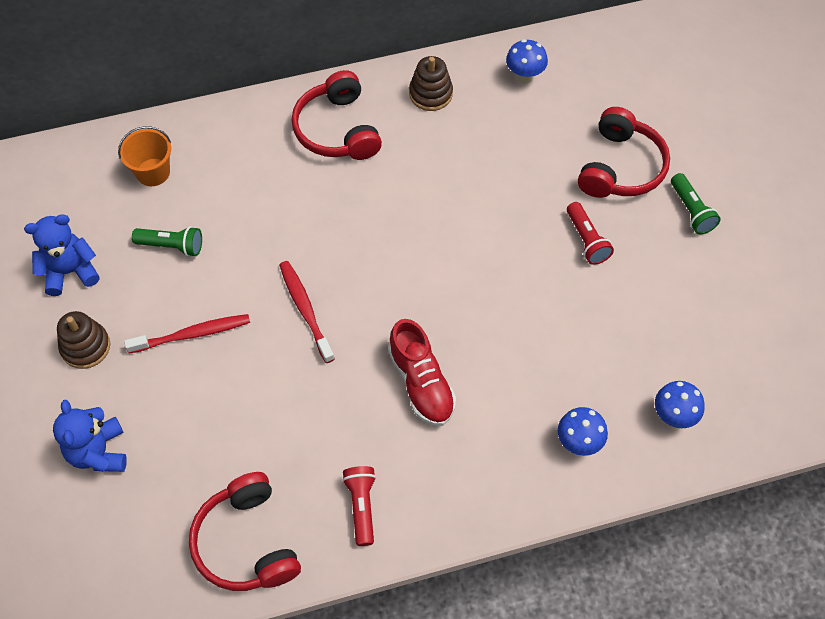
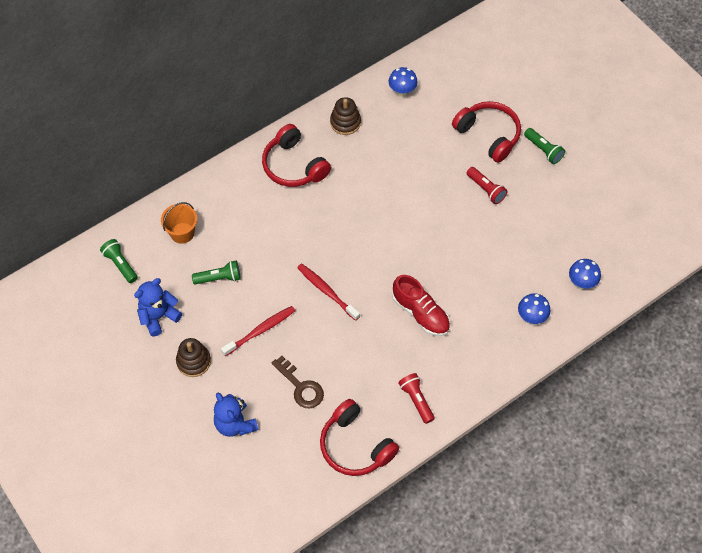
camera: 20 degrees left, 0 degrees up
(56, 188) = (120, 264): none -> green flashlight
(210, 431) = (301, 387): none -> brown key
(621, 167) = (488, 135): red headphones -> red headphones turned 45 degrees counterclockwise

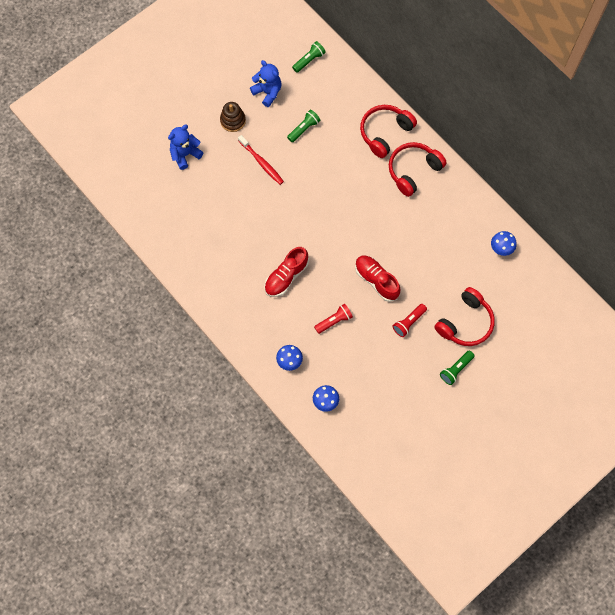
camera: 85 degrees right, 10 degrees up
(182, 233) = (341, 98): orange bucket -> none
(219, 278) = (304, 129): green flashlight -> green flashlight turned 120 degrees counterclockwise
(301, 387) = (217, 195): brown key -> none
(326, 291) = (299, 206): red toothbrush -> none
(345, 122) = (462, 206): brown stacking toy -> none
(355, 446) = (172, 237): red headphones -> red headphones (385, 133)
(416, 400) = (211, 277): red flashlight -> red flashlight (334, 321)
(432, 217) = (376, 280): none -> red shoe

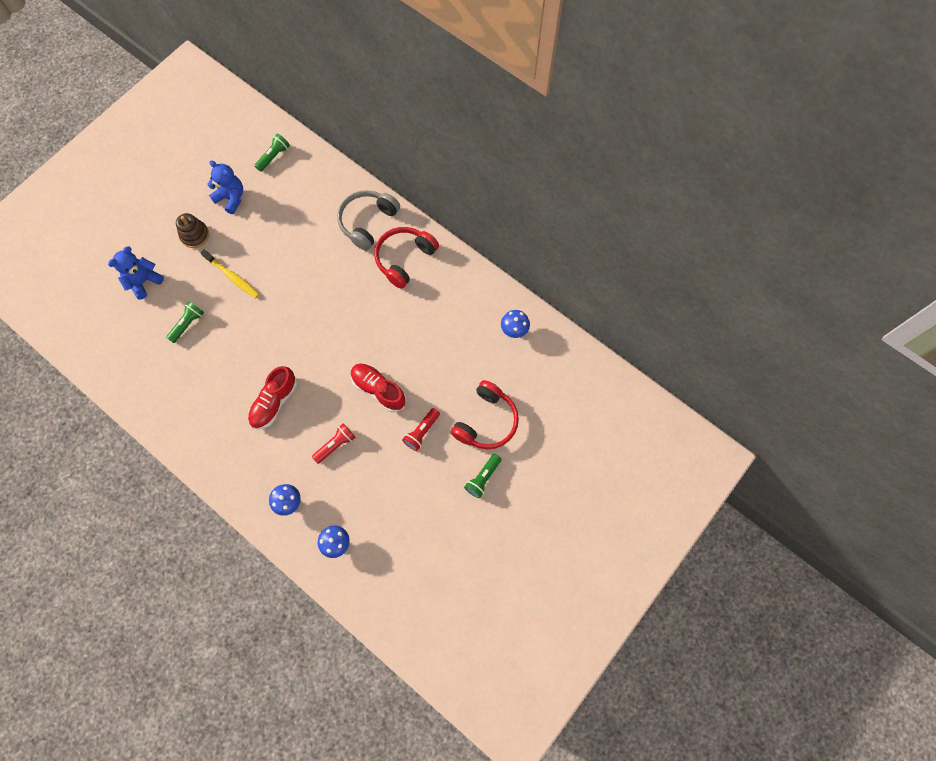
camera: 10 degrees left, 0 degrees up
(261, 162) = (232, 277): red toothbrush -> yellow toothbrush
(304, 129) = (276, 232): green flashlight -> green flashlight (188, 324)
(385, 133) = (367, 222): red headphones -> grey headphones

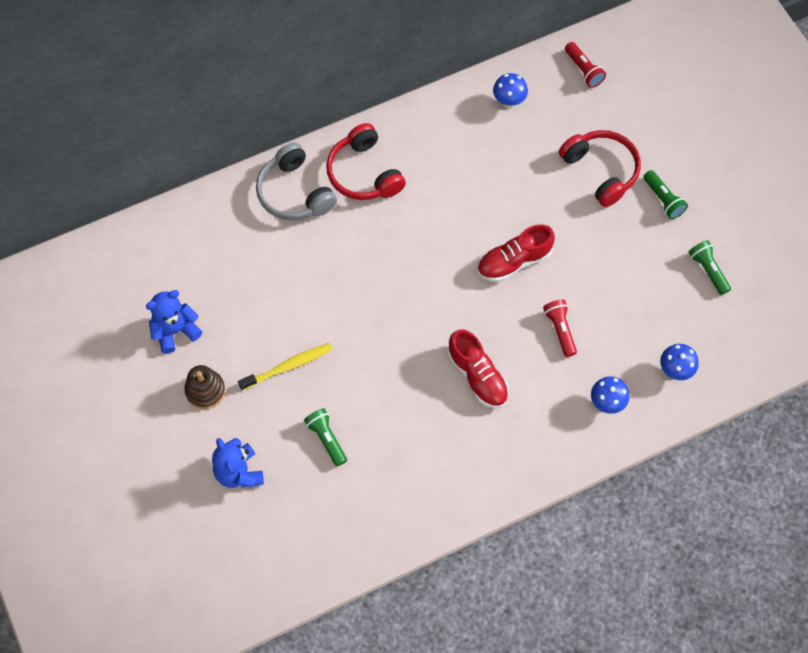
camera: 65 degrees left, 5 degrees down
(274, 156) = (143, 261): green flashlight -> green flashlight (708, 270)
(421, 432) = (584, 238): red flashlight -> red flashlight (583, 70)

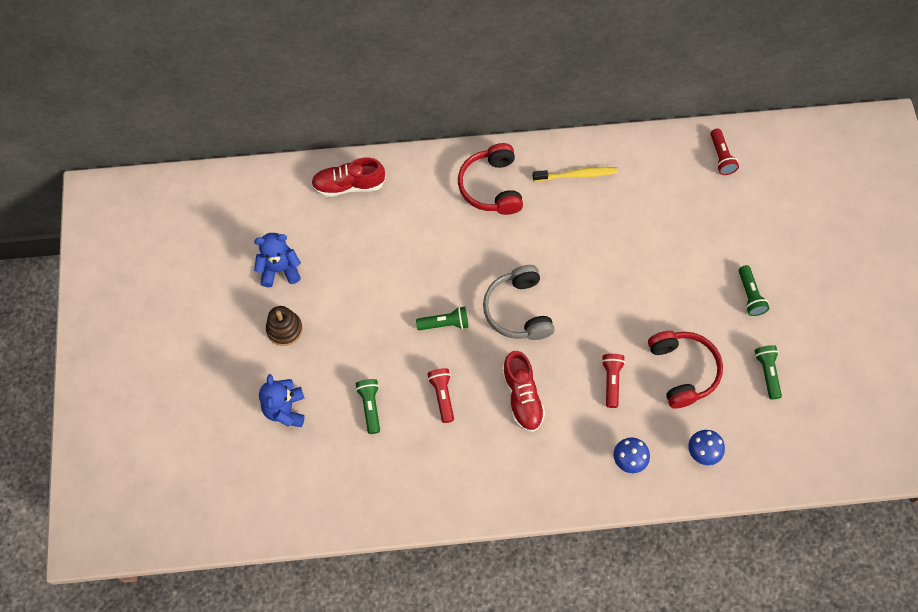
camera: 20 degrees right, 0 degrees up
(288, 366) = (362, 332): yellow toothbrush -> yellow toothbrush (577, 175)
(294, 193) = (425, 185): grey headphones -> grey headphones (518, 310)
(370, 329) = (445, 324): none -> green flashlight
(396, 402) = (442, 396): none -> red flashlight
(508, 102) = (642, 164): blue mushroom -> none
(514, 261) = (593, 306): red shoe -> red shoe (349, 185)
(601, 170) = (703, 251): red headphones -> red headphones (683, 371)

